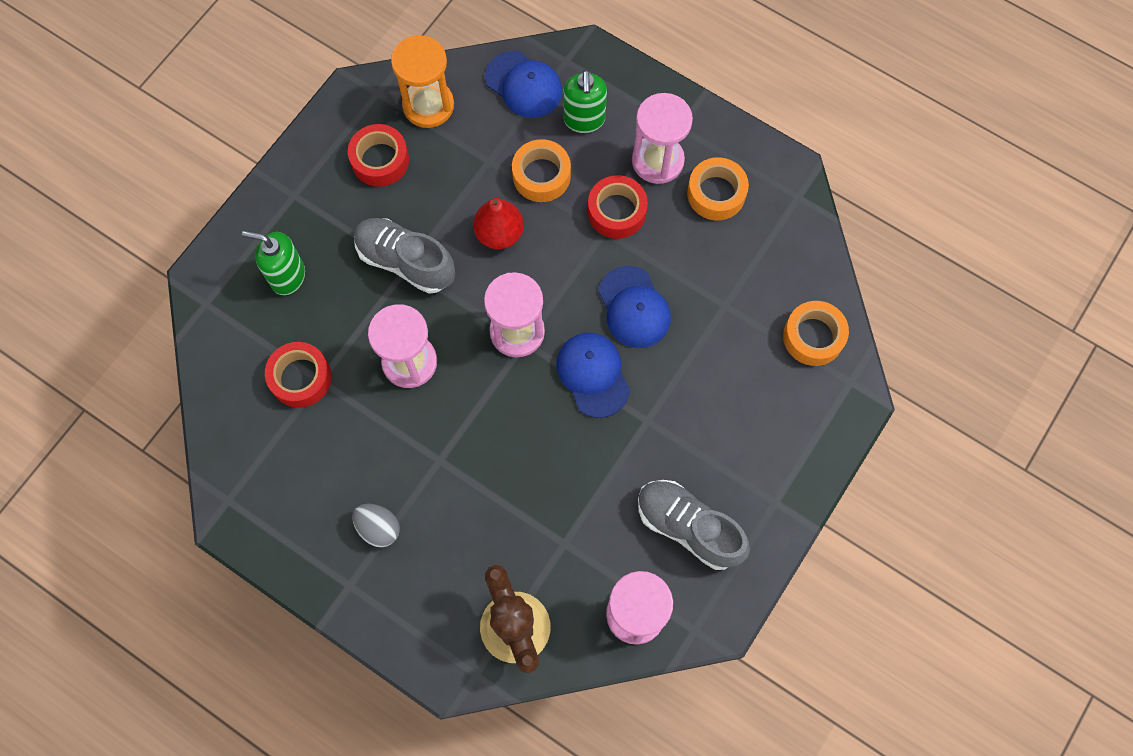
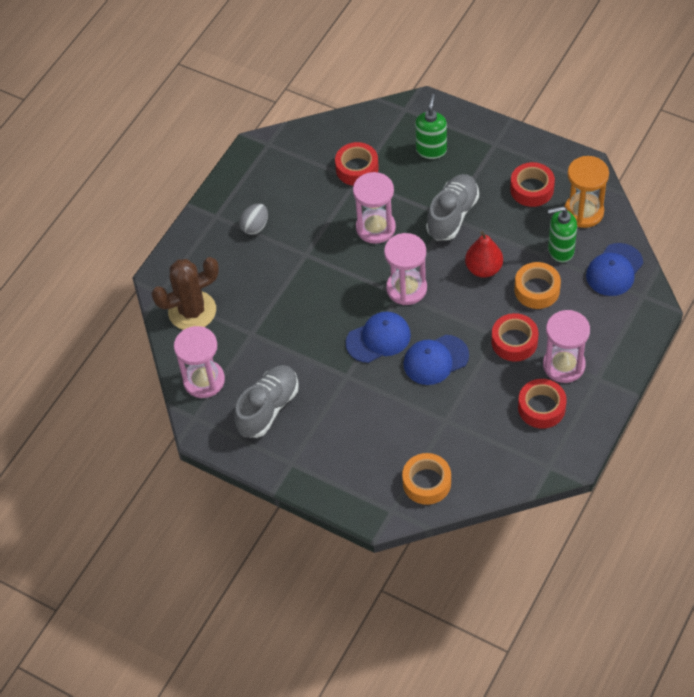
camera: 90 degrees right, 15 degrees down
(584, 120) = (591, 313): green soap dispenser -> green soap dispenser (560, 250)
(716, 193) = (541, 407): orange tape -> red tape

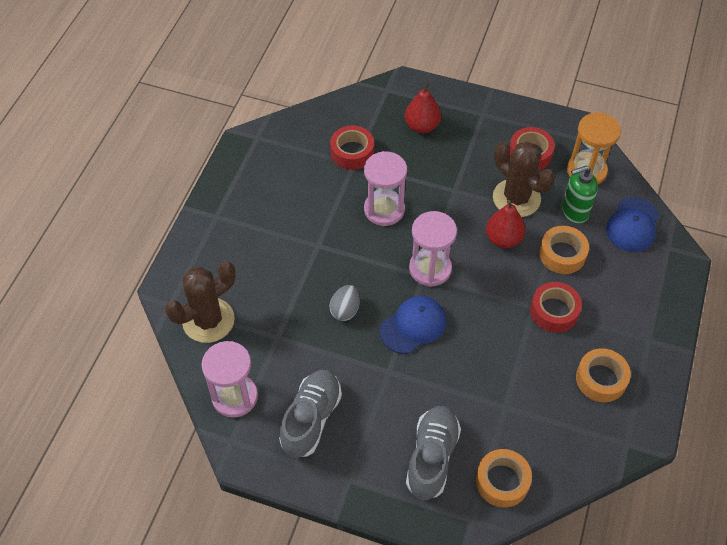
camera: 15 degrees left, 0 degrees up
(255, 227) = (259, 222): grey egg -> grey egg (345, 310)
(431, 150) = (422, 126): green soap dispenser -> red pear
(435, 360) = (478, 341): blue cap -> none
(452, 215) = (458, 188): grey shoe -> grey shoe (432, 457)
(506, 231) = (516, 198): none -> brown cactus
(541, 407) = (601, 379): red tape -> orange tape
(564, 365) = (611, 330): pink hourglass -> none

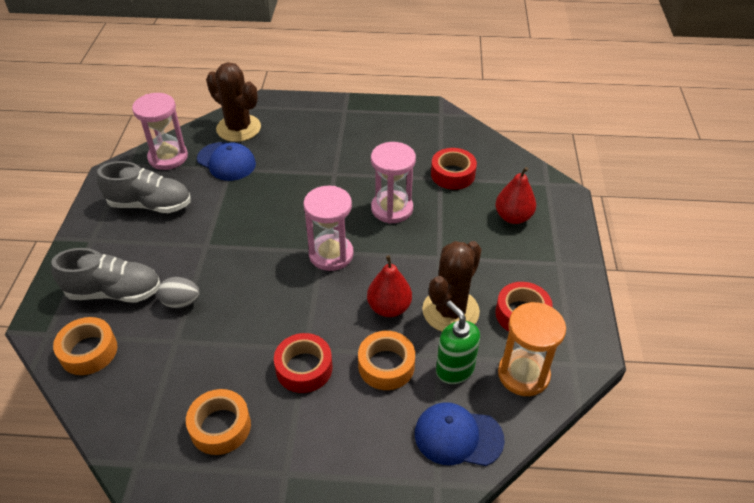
camera: 75 degrees right, 10 degrees down
(345, 310) = (267, 204): grey egg -> grey egg (181, 302)
(413, 326) = (259, 254): blue cap -> blue cap (226, 161)

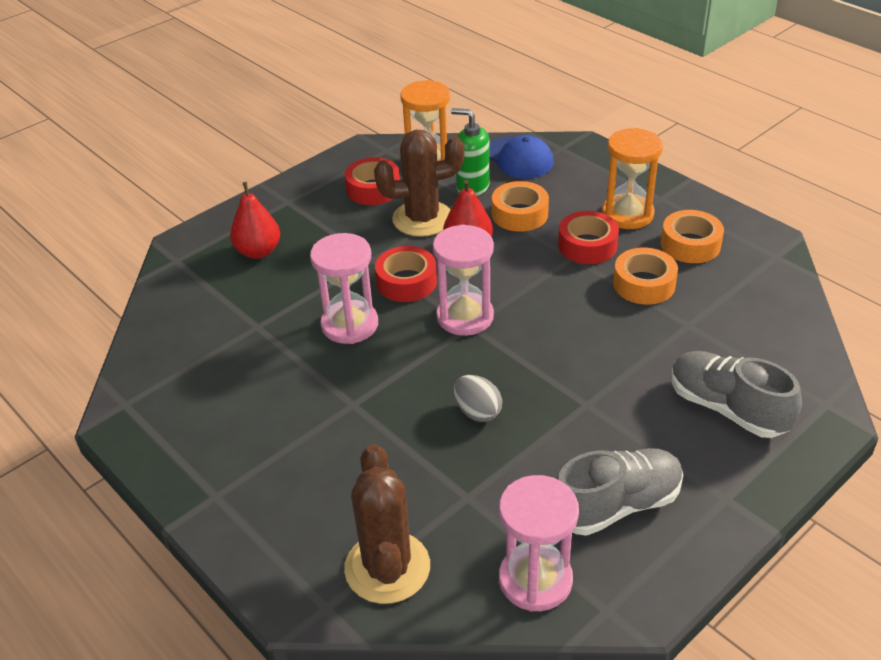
camera: 135 degrees left, 5 degrees down
(88, 351) = (784, 361): orange tape -> orange tape (644, 284)
(150, 205) = (616, 505): grey shoe -> grey shoe turned 105 degrees clockwise
(181, 302) = (658, 356): grey egg -> grey egg (477, 412)
(226, 161) = (461, 512): blue cap -> none
(299, 428) = (627, 214): none -> orange hourglass
(452, 174) = (239, 322): red tape -> red tape (406, 282)
(454, 370) = (472, 187): green soap dispenser -> green soap dispenser turned 105 degrees clockwise

